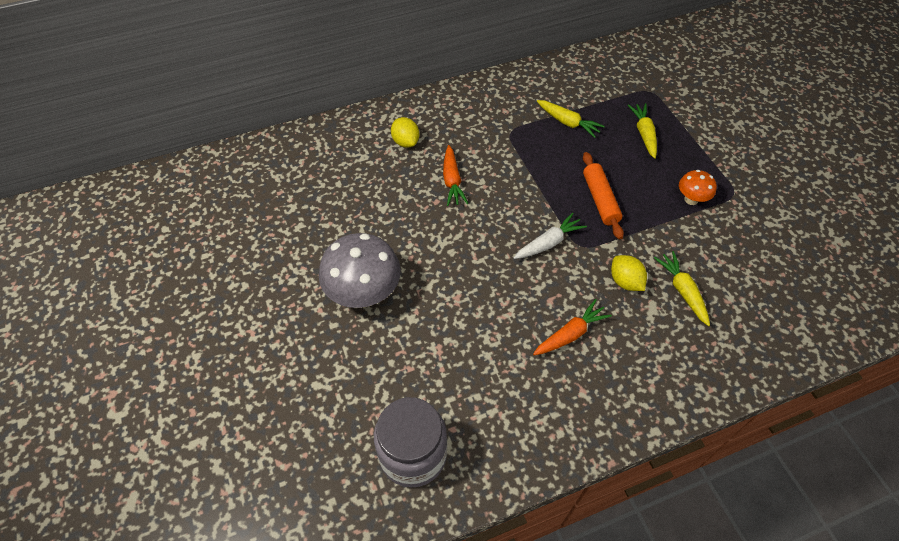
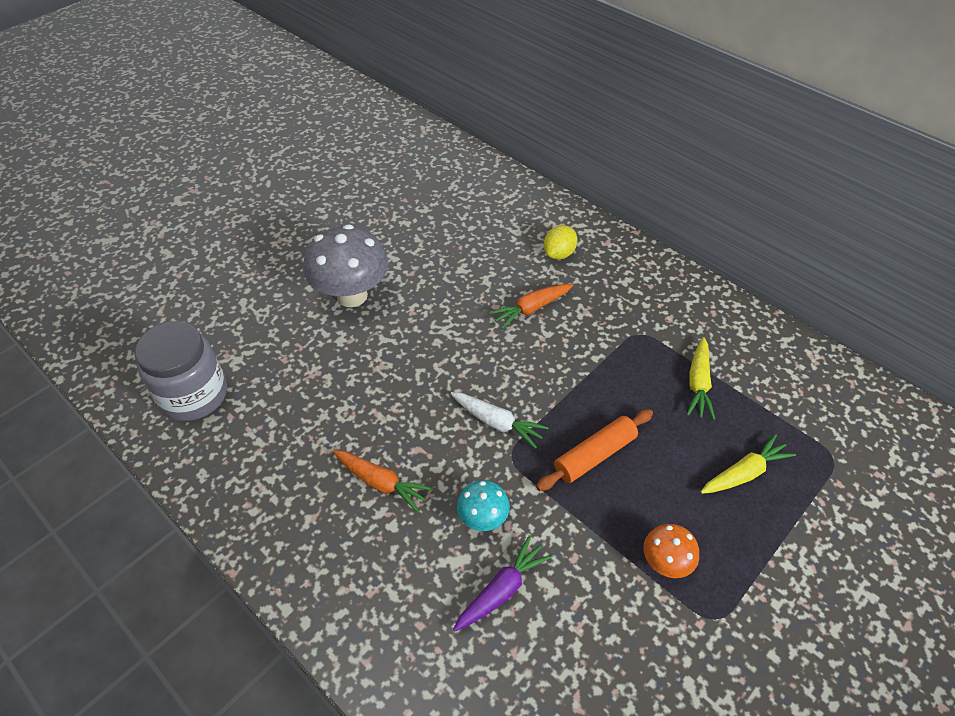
camera: 65 degrees right, 5 degrees down
(625, 281) = (483, 518): yellow lemon -> turquoise mushroom
(682, 291) = (502, 589): yellow carrot -> purple carrot

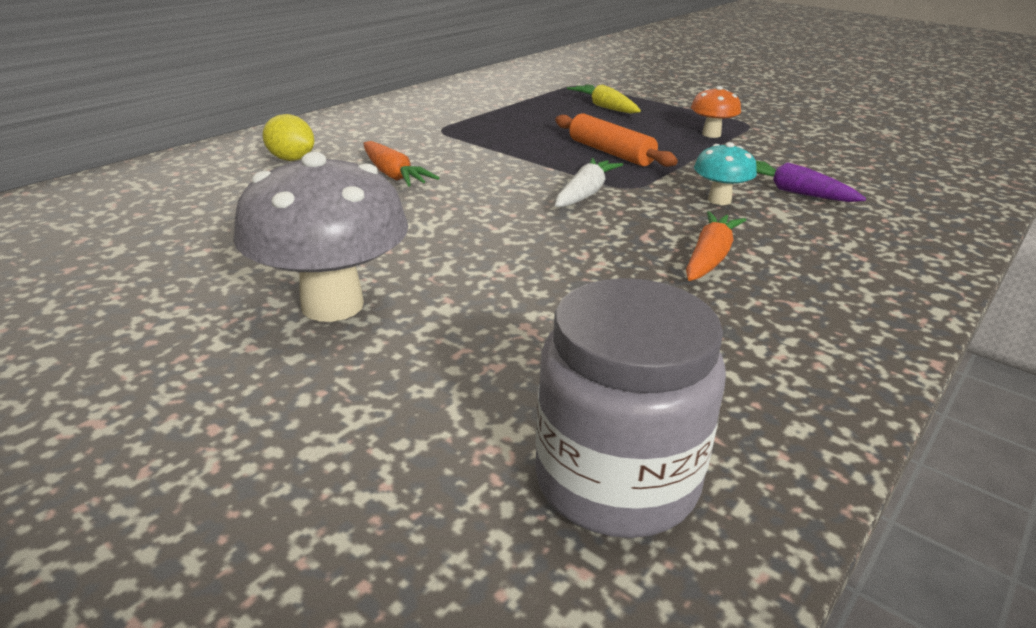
camera: 95 degrees left, 20 degrees down
(698, 384) = (508, 114): yellow carrot -> none

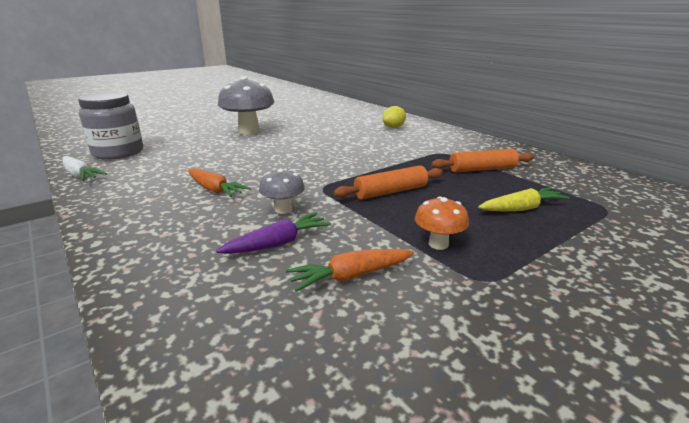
camera: 105 degrees right, 5 degrees down
(393, 175) = (366, 141): orange carrot -> orange carrot (350, 276)
(500, 114) = (482, 169): none -> orange rolling pin
(585, 193) = (319, 175): white carrot -> white carrot (80, 175)
(719, 200) = (283, 210): turquoise mushroom -> grey mushroom

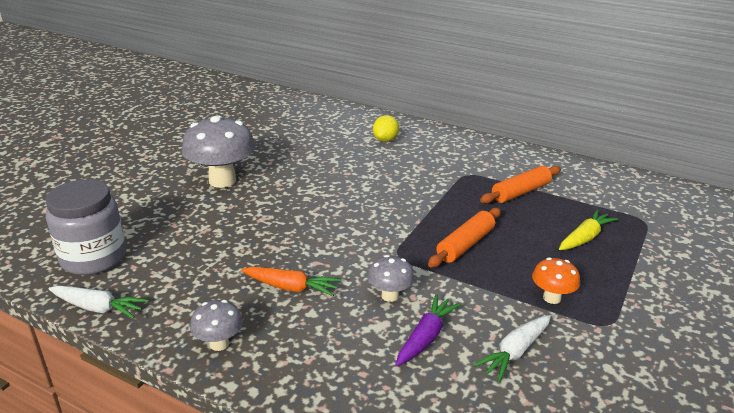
camera: 25 degrees left, 5 degrees up
(119, 209) = (219, 343): none -> grey mushroom
(350, 276) = (515, 352): orange carrot -> white carrot

